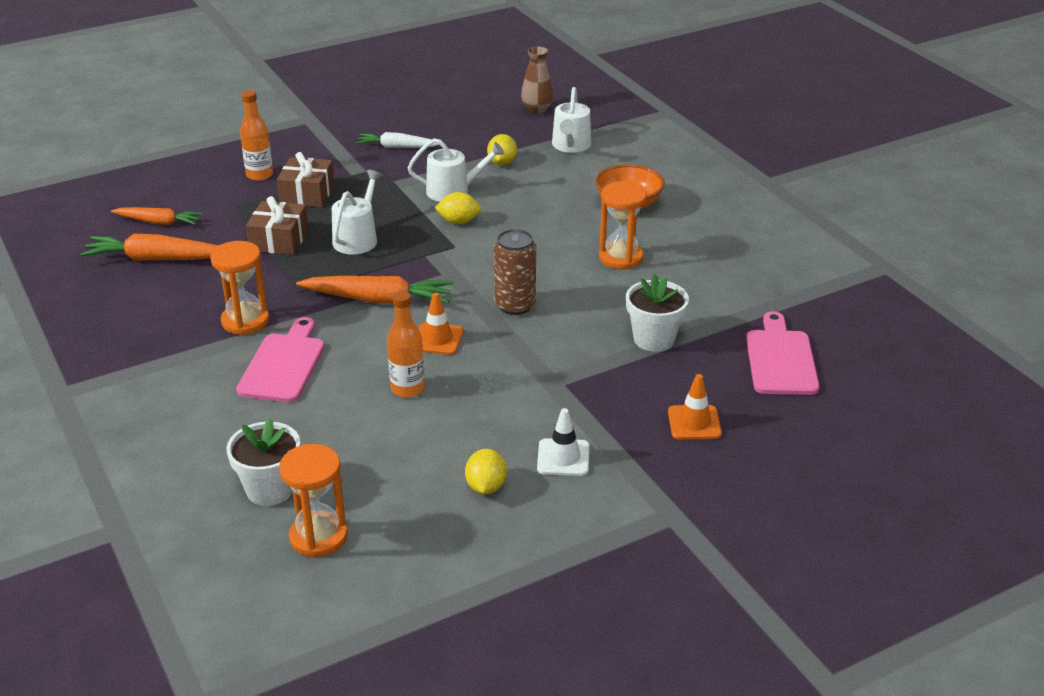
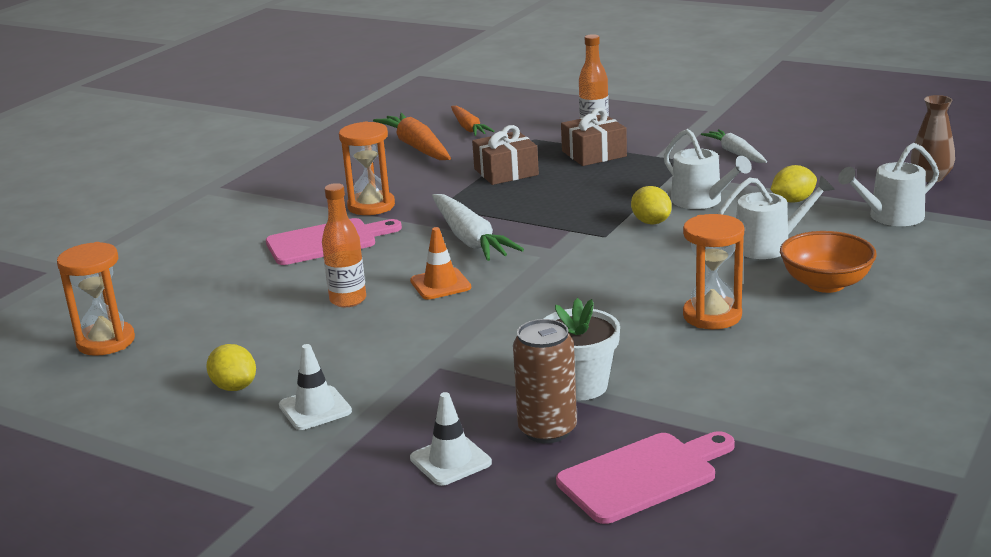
camera: 60 degrees right, 10 degrees down
(270, 489) = (153, 300): white flower pot -> none
(357, 239) = (554, 196): white watering can -> white watering can (768, 246)
(378, 300) = (470, 239): orange carrot -> white carrot
(486, 487) = (234, 387): yellow lemon -> yellow lemon turned 75 degrees clockwise
(515, 305) = (544, 297): brown can -> brown can (547, 430)
(694, 423) = (450, 461): orange traffic cone -> white traffic cone

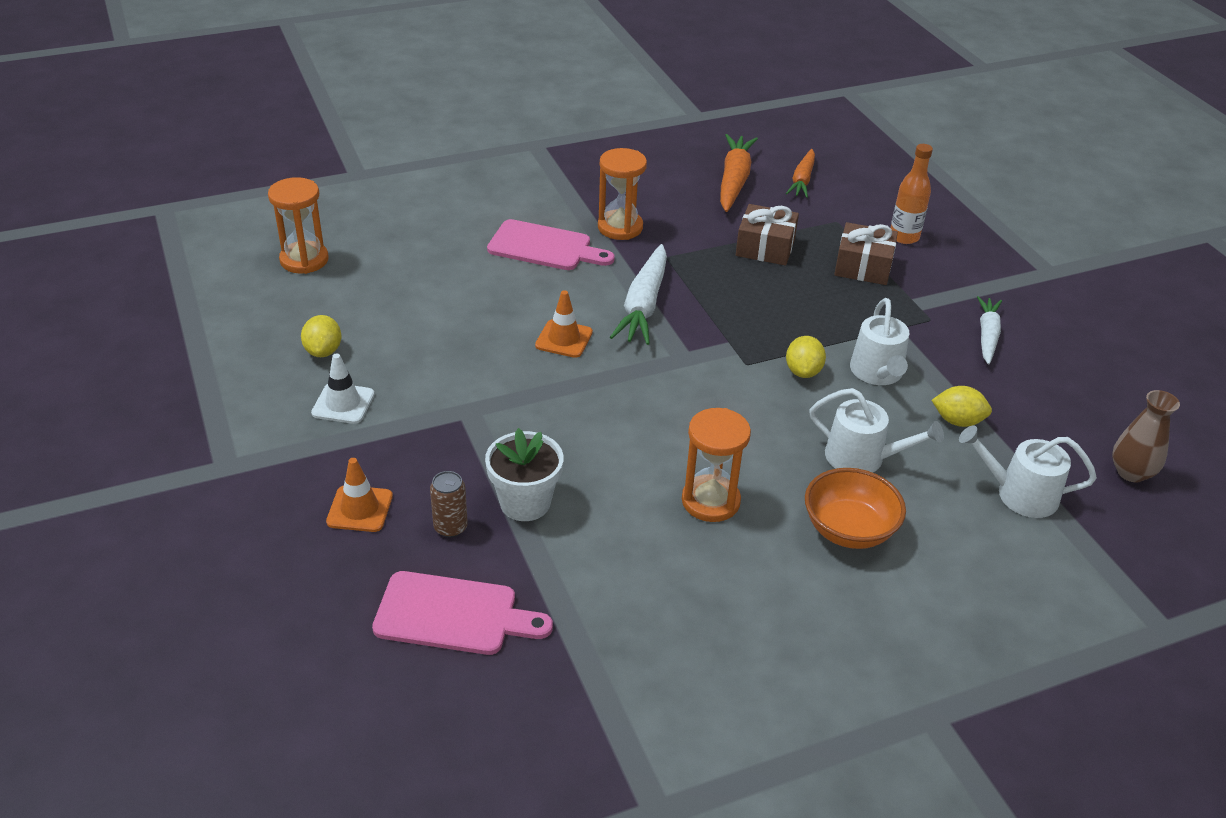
camera: 35 degrees right, 15 degrees up
(348, 300) = (486, 315): orange bottle -> none
(450, 461) = (360, 509): white traffic cone -> orange traffic cone
(547, 430) = (450, 527): brown can -> brown can, size x0.63

